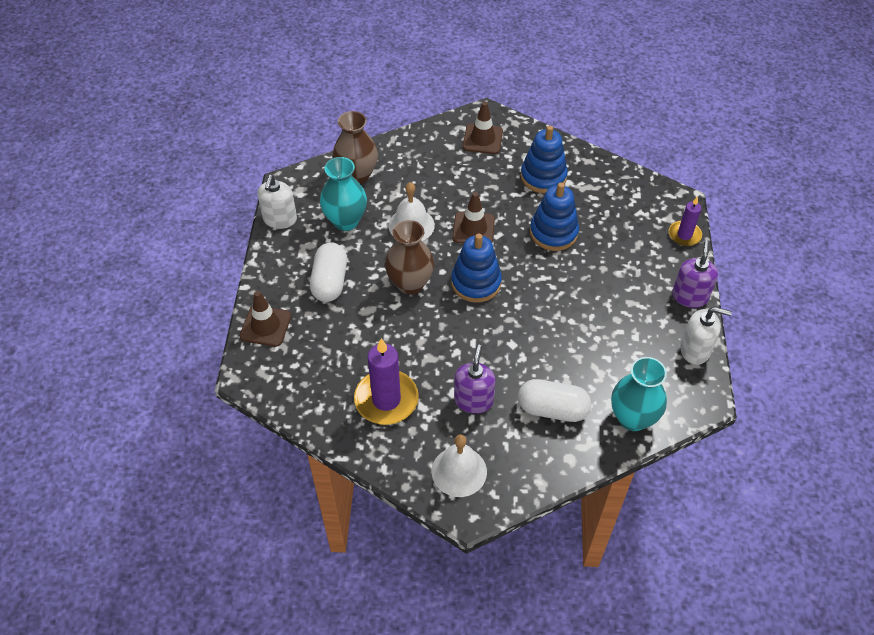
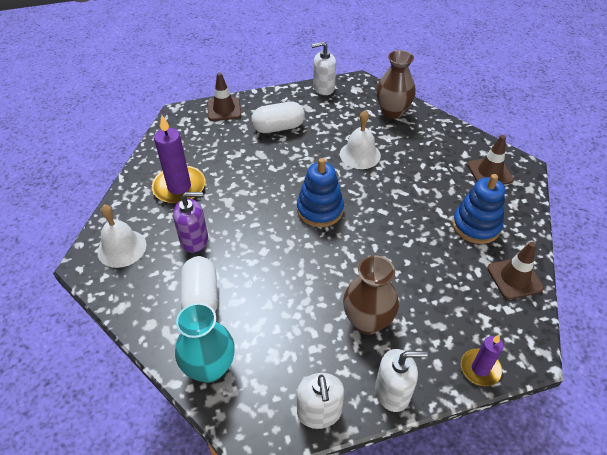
camera: 70 degrees right, 5 degrees down
(345, 221) = (342, 119): turquoise vase -> none
(410, 283) = (298, 170): brown vase -> brown vase (367, 321)
(473, 229) = (379, 193): brown traffic cone -> brown traffic cone (514, 278)
(553, 233) = (410, 250): blue stacking toy -> none
(689, 296) = (392, 392): purple soap dispenser -> white soap dispenser

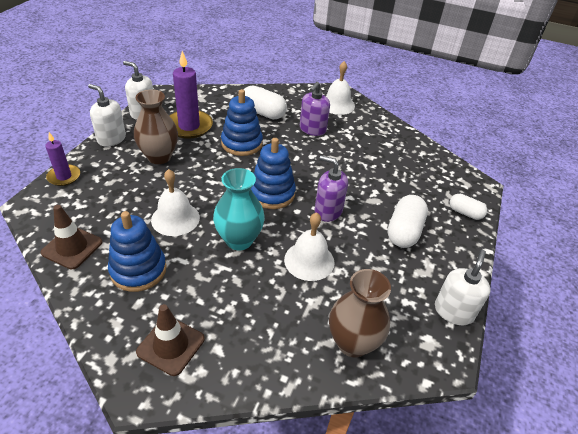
camera: 125 degrees right, 5 degrees down
(179, 187) = (373, 145): purple candle -> purple candle (189, 126)
(210, 367) = (216, 97): turquoise vase -> turquoise vase (239, 240)
(224, 109) = (465, 213): brown traffic cone -> white capsule
(276, 275) = (241, 143): none -> blue stacking toy
(302, 170) = (328, 211): none -> purple soap dispenser
(392, 392) = (111, 139): white soap dispenser -> white soap dispenser turned 90 degrees clockwise
(415, 245) = (175, 218): none -> white bell

